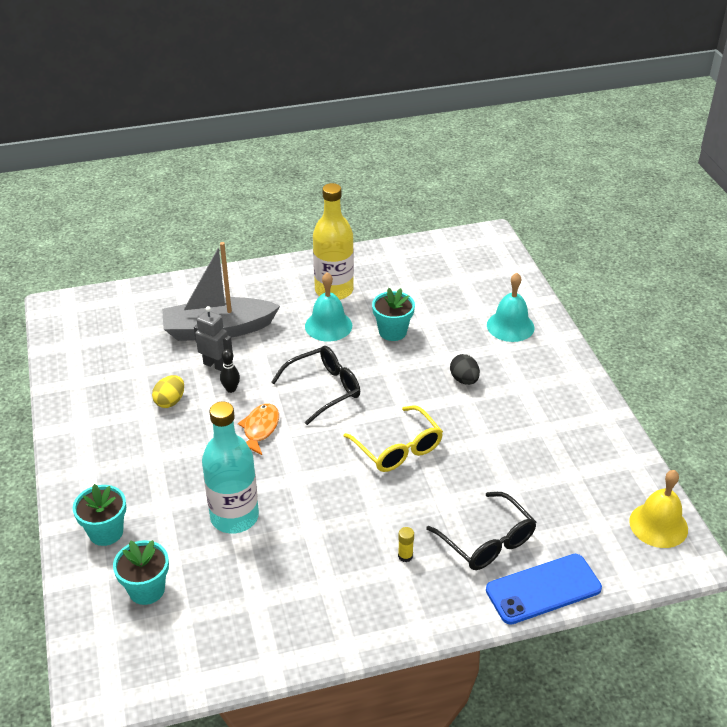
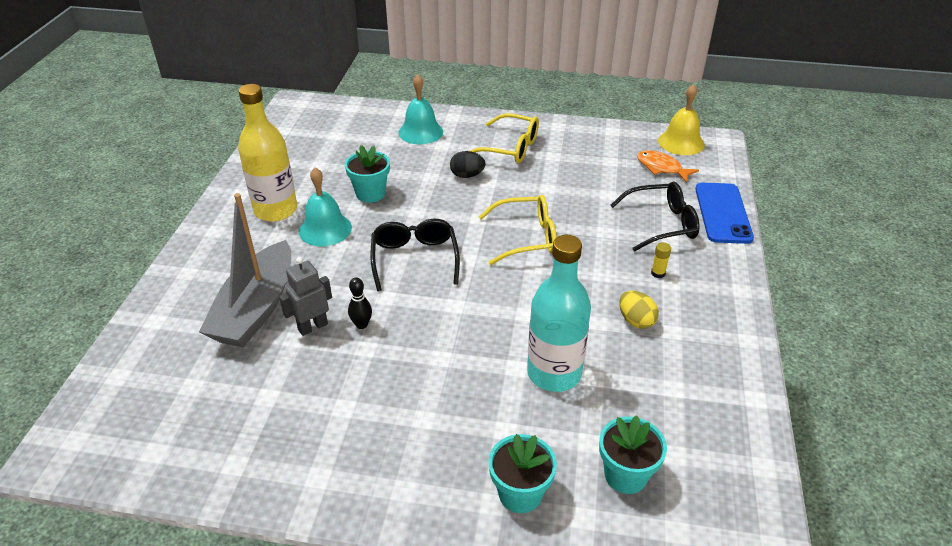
camera: 65 degrees left, 0 degrees up
(170, 401) = (342, 380): yellow egg -> yellow egg (636, 321)
(260, 429) = (439, 319): orange fish -> orange fish (661, 168)
(533, 394) = (510, 148): none -> yellow glasses

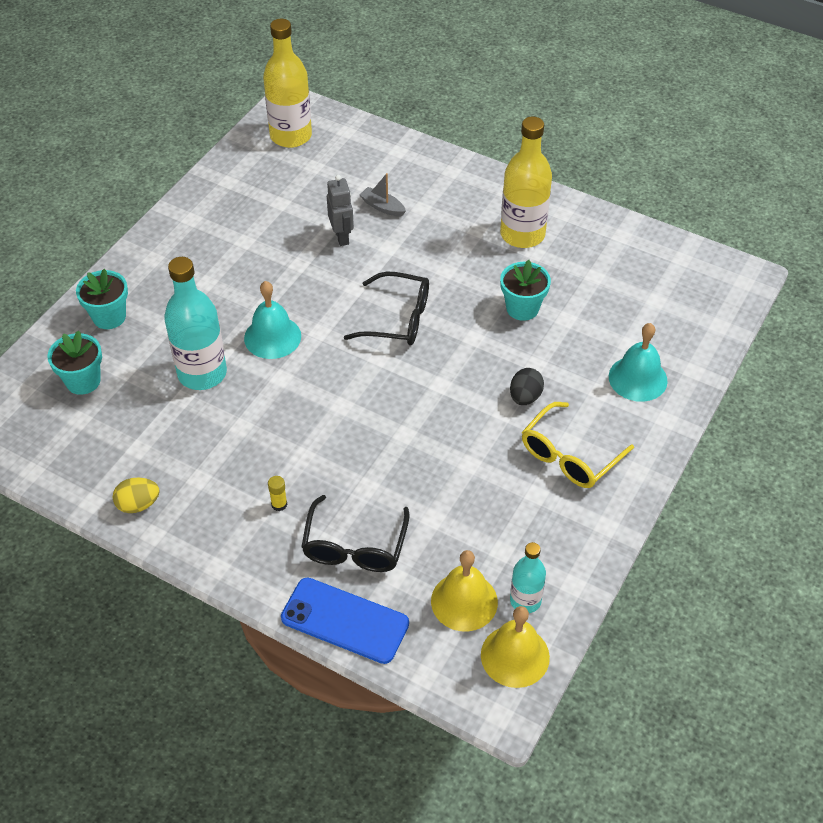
camera: 110 degrees right, 10 degrees up
(130, 428) = (291, 136): none -> yellow bottle
(256, 308) = (382, 207): grey boat -> grey boat, size x0.41
(325, 229) = (475, 264): turquoise bell -> turquoise bell (272, 337)
(361, 325) = (328, 266): black bowling pin -> none
(527, 237) = (389, 414): yellow glasses -> none
(636, 321) = (227, 456): yellow egg -> yellow egg (138, 504)
(639, 145) = (525, 600): none -> turquoise bottle
(661, 168) = (464, 601): orange fish -> yellow bell

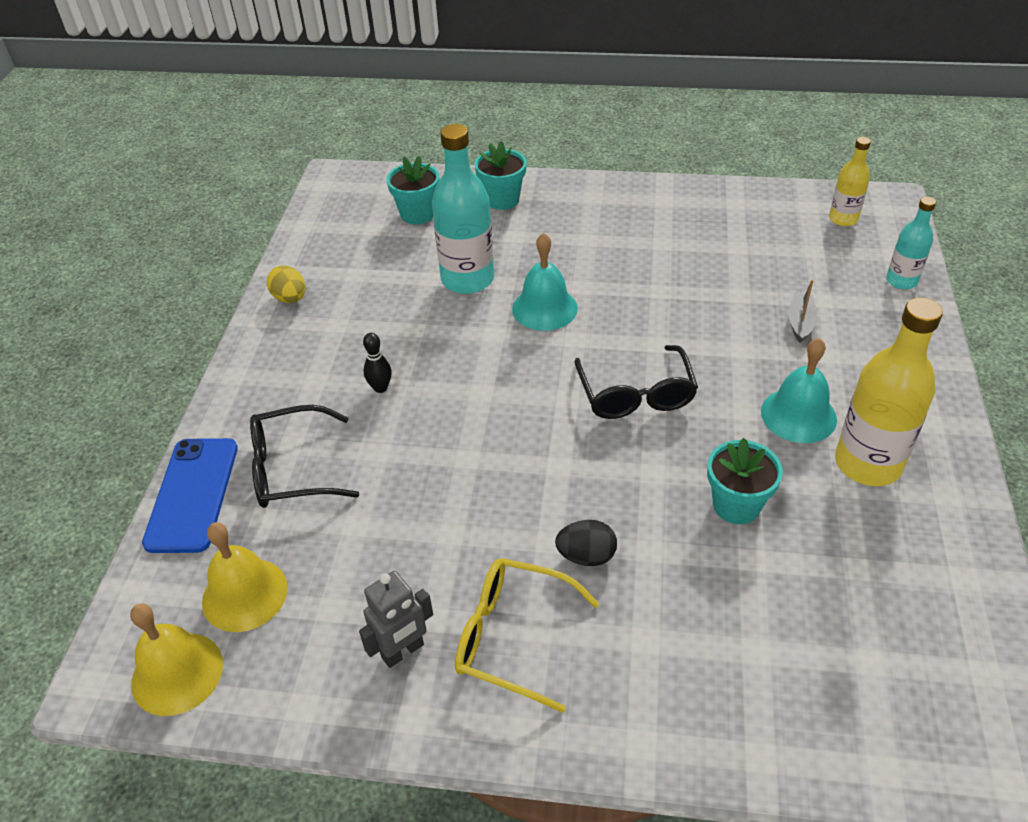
camera: 70 degrees right, 5 degrees down
(279, 504) = (326, 391): yellow glue stick -> none
(291, 136) = (843, 219): yellow bottle -> yellow bottle, size x0.56
(298, 467) = (380, 388): none -> black bowling pin
(342, 237) = (726, 307): grey robot -> grey robot (403, 651)
(525, 600) = (262, 658): turquoise bottle -> turquoise bottle (901, 281)
(638, 378) = (697, 681): turquoise bell -> turquoise bell (798, 415)

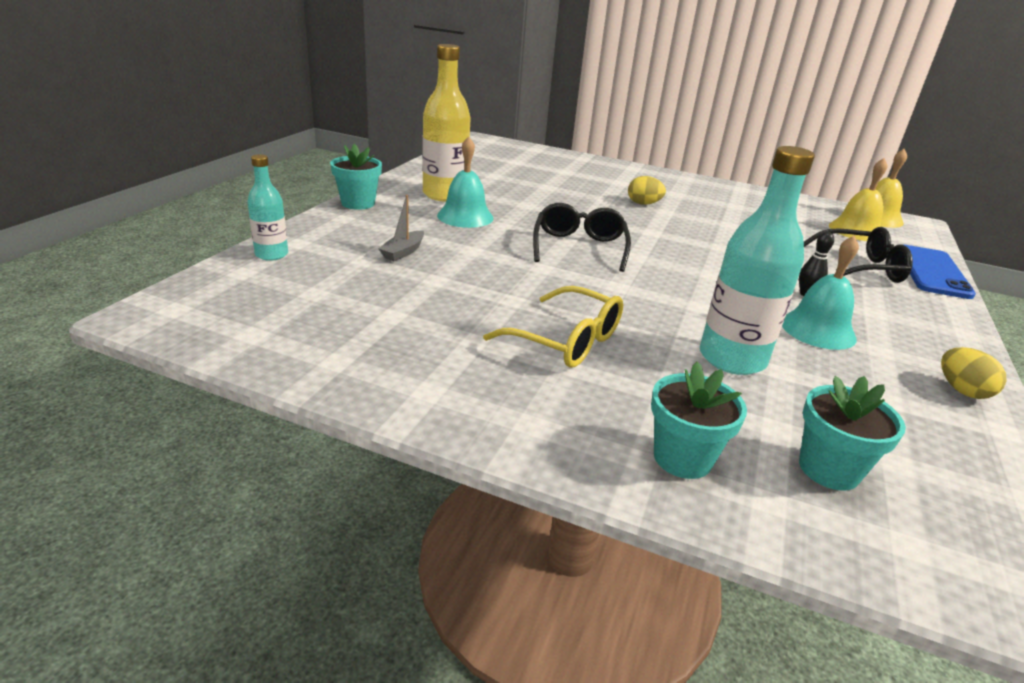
camera: 170 degrees left, 15 degrees down
(403, 651) = (750, 201): grey robot -> none
(512, 637) = (690, 194): yellow glasses -> yellow glasses (566, 341)
(544, 308) = (642, 313): turquoise bell -> turquoise bell (818, 330)
(586, 556) = (643, 204): black egg -> yellow egg
(736, 505) = (542, 199): turquoise flower pot -> turquoise flower pot (358, 203)
(843, 219) = (235, 311): yellow bottle -> none

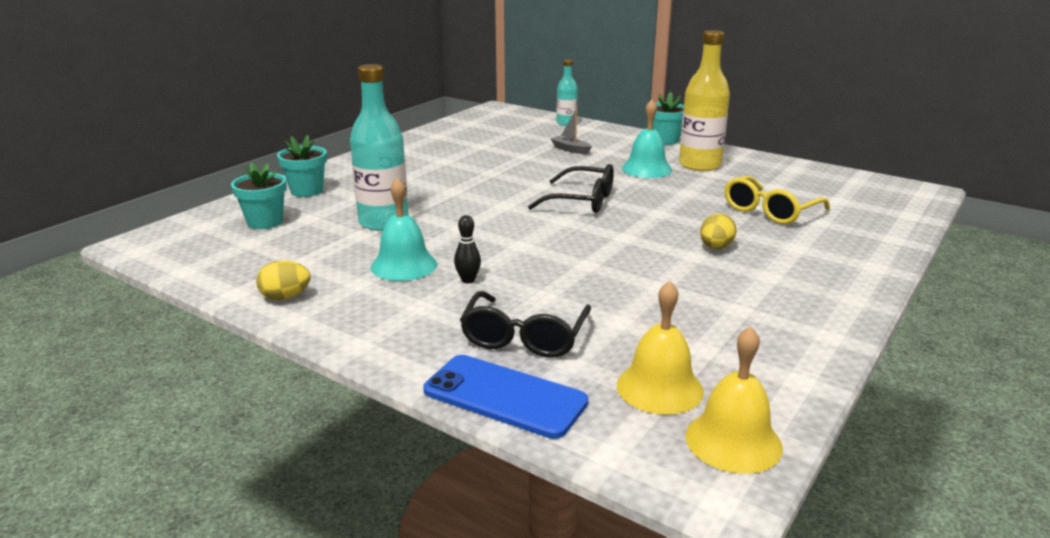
camera: 105 degrees right, 5 degrees down
(566, 341) = (432, 180): yellow glasses -> yellow glasses (769, 211)

